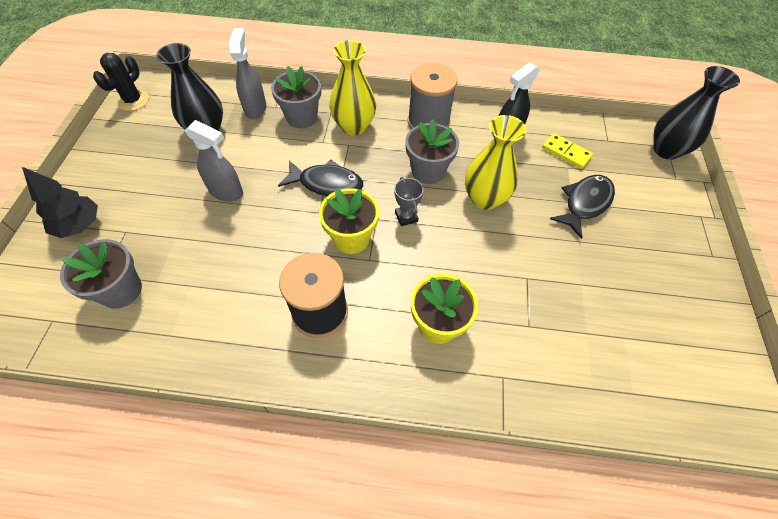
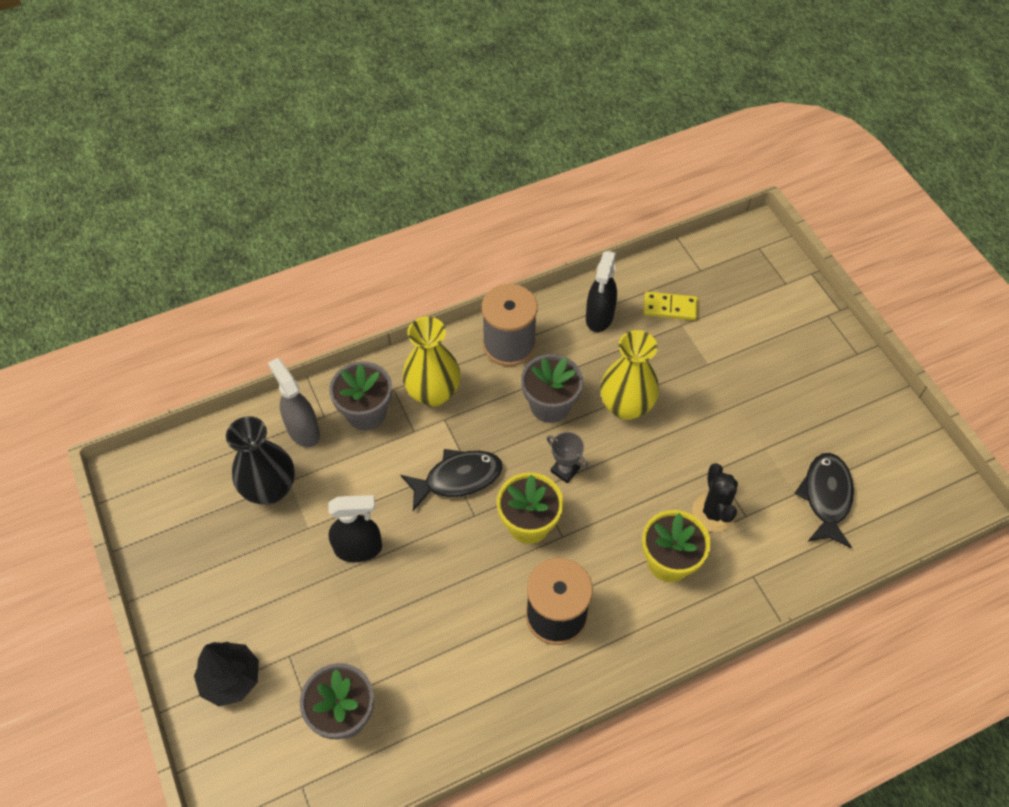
camera: 30 degrees left, 0 degrees up
(133, 101) = (143, 500): black cactus -> black cactus (713, 512)
(226, 192) = (359, 548): grey spray bottle -> black spray bottle
(585, 203) = (720, 359): black fish -> black fish (826, 497)
(666, 150) = (760, 253): black vase -> none

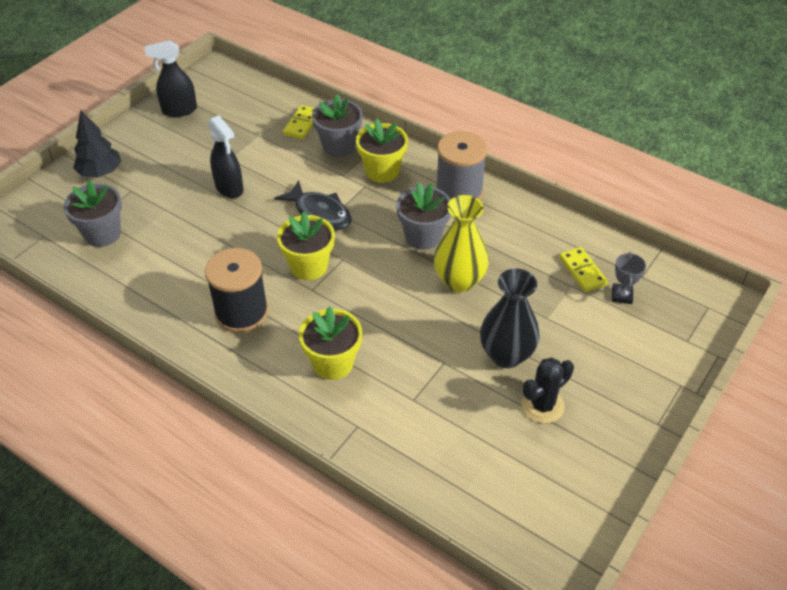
camera: 60 degrees right, 10 degrees down
(270, 489) = (246, 129): black vase -> black vase (506, 355)
(303, 430) = (302, 124): grey spray bottle -> yellow domino
(433, 393) = (382, 171): yellow vase -> yellow flower pot
(565, 470) = (371, 268): grey trophy -> grey trophy (621, 295)
(599, 317) = (532, 232): black spray bottle -> black spray bottle (179, 110)
(713, 512) = (400, 376): black cactus -> black cactus (542, 405)
(826, 497) = (475, 453): black fish -> none

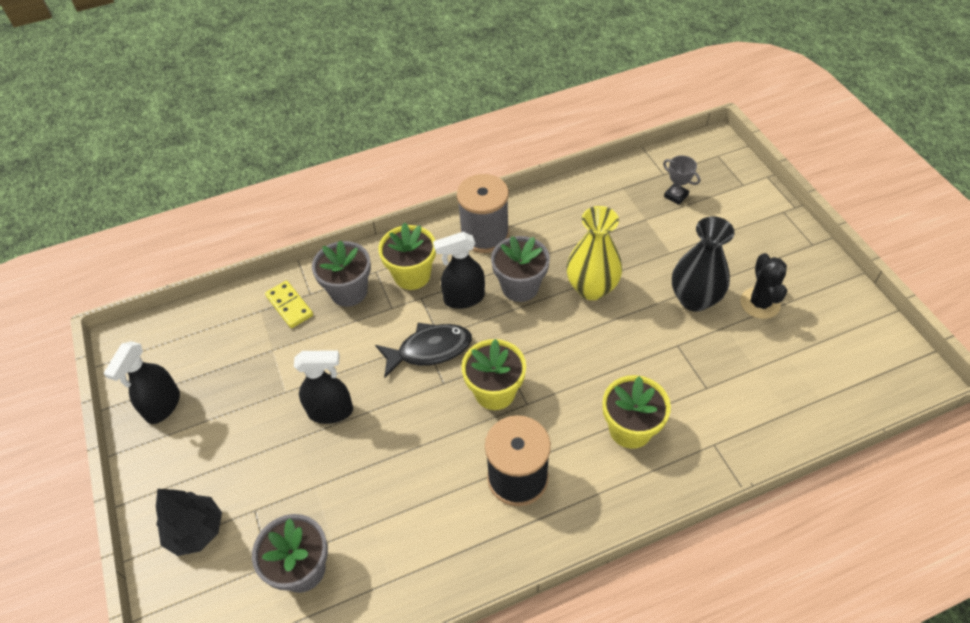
camera: 55 degrees left, 5 degrees up
(383, 209) = (463, 298): none -> black spray bottle
(582, 271) = (634, 204): yellow domino -> none

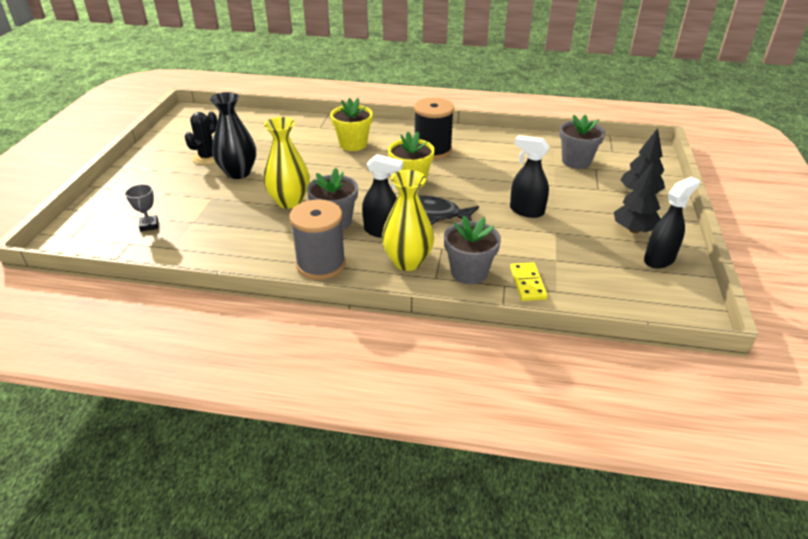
camera: 150 degrees left, 15 degrees down
(196, 443) = (634, 230): none -> black tree
(412, 275) = (407, 262): yellow flower pot -> yellow vase

